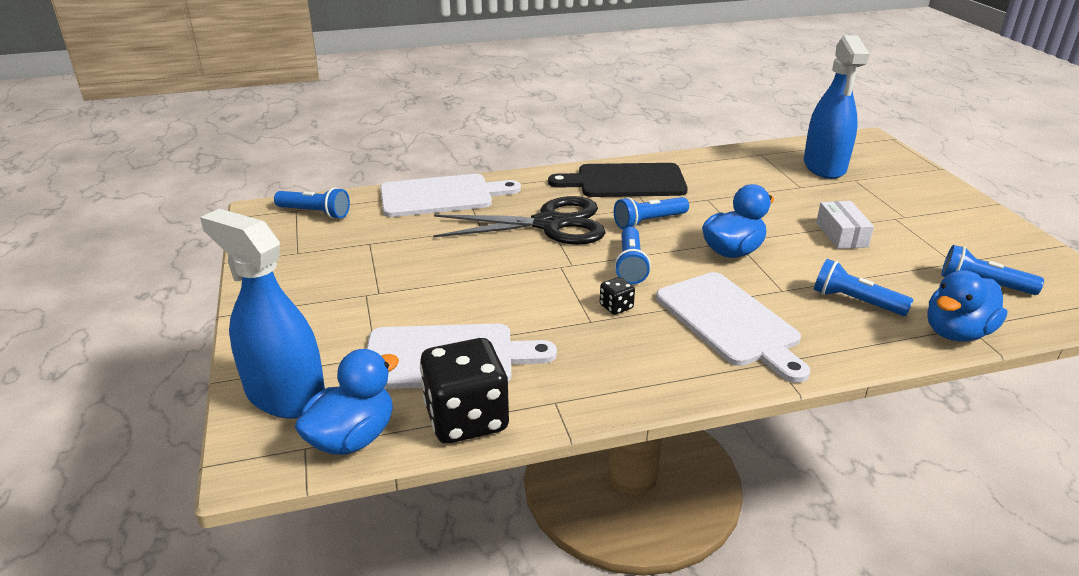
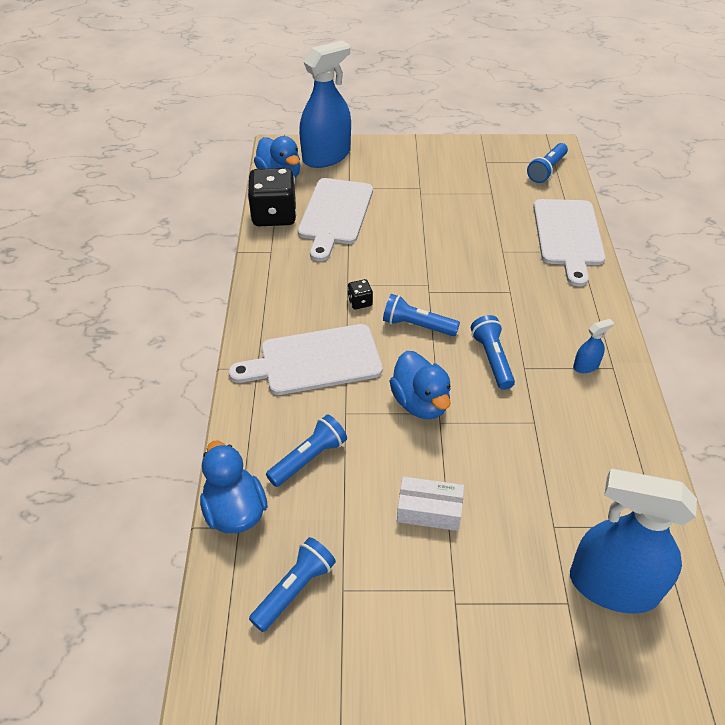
camera: 105 degrees right, 15 degrees up
(549, 224) = (501, 292): black scissors -> none
(625, 181) = (586, 366): black cutting board -> blue spray bottle

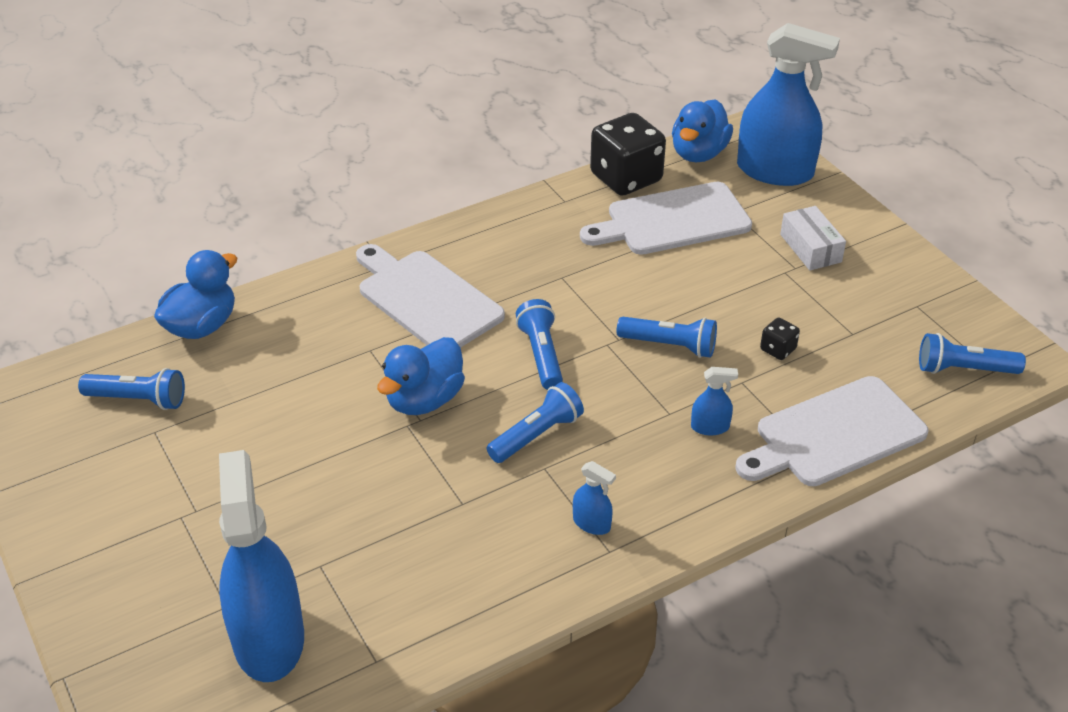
camera: 60 degrees right, 5 degrees down
(308, 458) = (293, 348): blue flashlight -> blue flashlight (669, 345)
(360, 302) = (542, 297): black dice -> black dice (778, 349)
(429, 510) = (282, 458): white box -> white box (810, 248)
(532, 280) = (710, 427): none -> blue spray bottle

